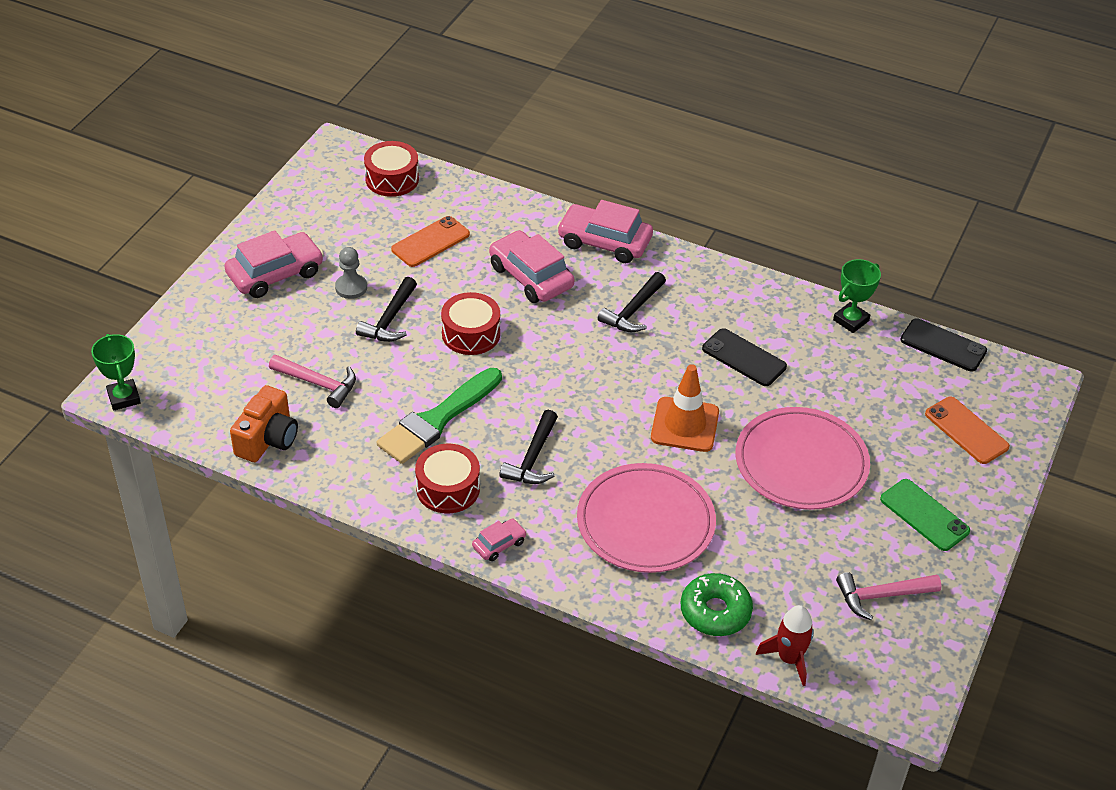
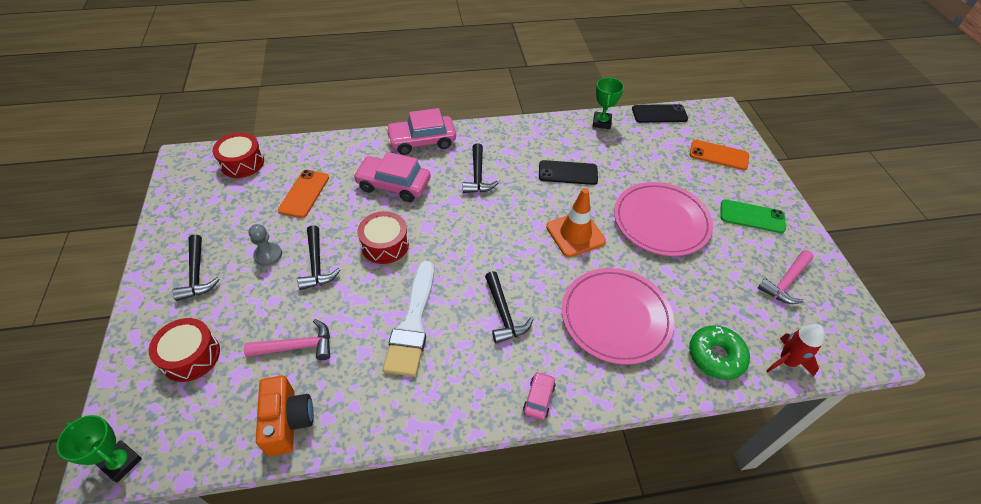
camera: 35 degrees left, 5 degrees up
(275, 274) = (197, 274): pink car -> black hammer
(437, 420) = (412, 323): green brush -> white brush
(448, 488) = (465, 375): red drum -> red drum (191, 356)

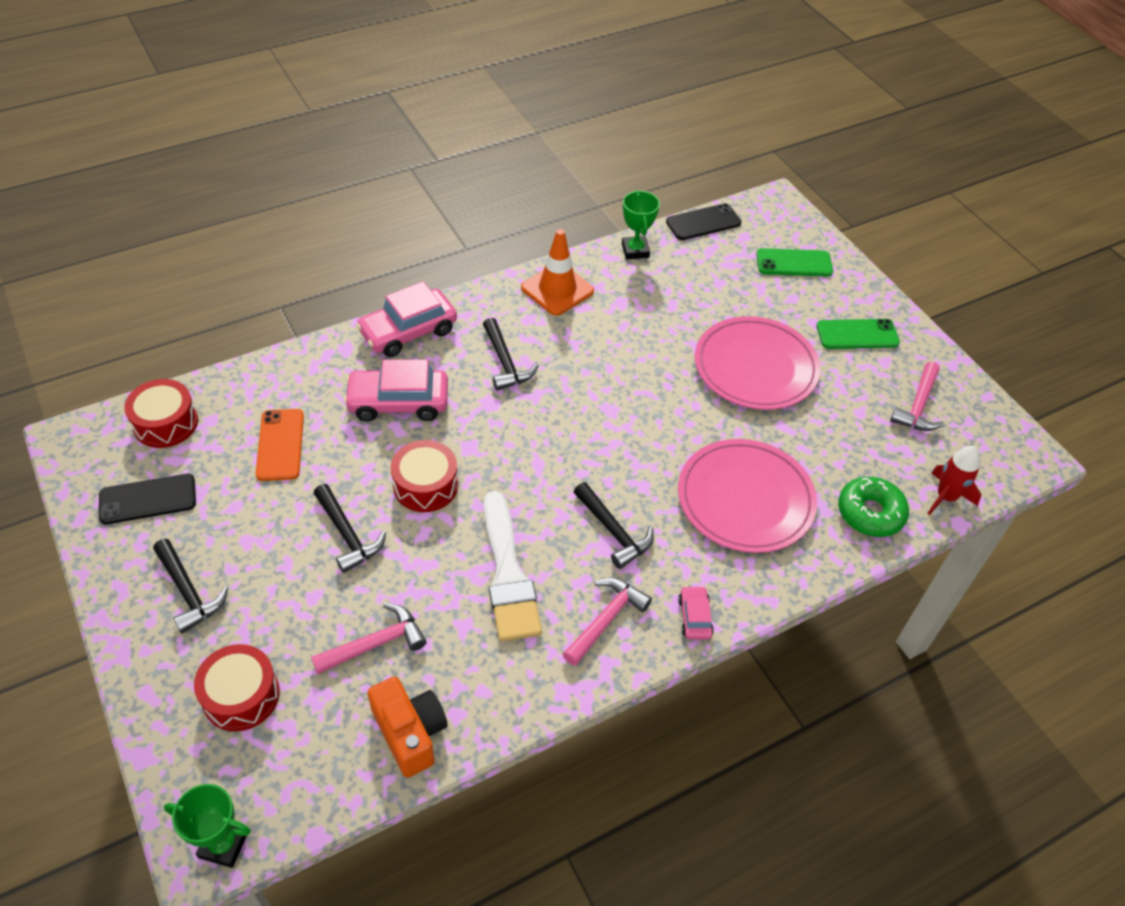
camera: 20 degrees left, 0 degrees up
(268, 255) = (274, 540): grey pawn -> none
(469, 379) = (606, 619): none -> pink hammer
(568, 173) = (619, 331): black phone -> black phone (148, 499)
(575, 234) = (659, 409): orange traffic cone -> orange traffic cone (557, 289)
(718, 155) = (794, 263): orange phone -> green phone

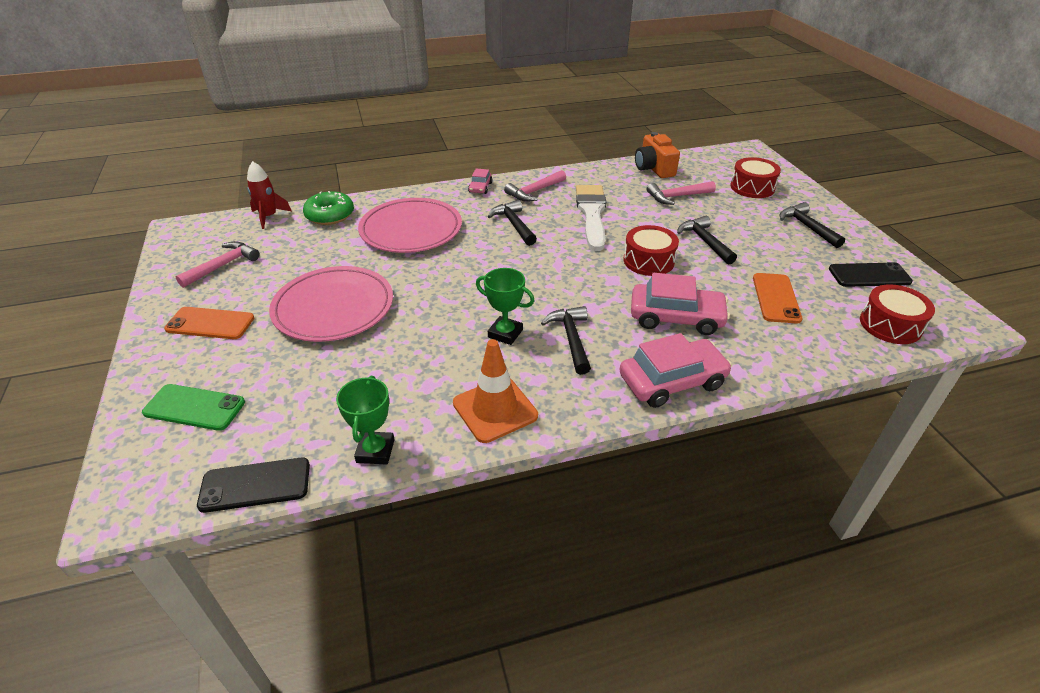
camera: 165 degrees left, 10 degrees down
(223, 845) = (741, 151): green trophy -> green trophy (505, 333)
(857, 334) = (210, 323): green phone -> orange phone

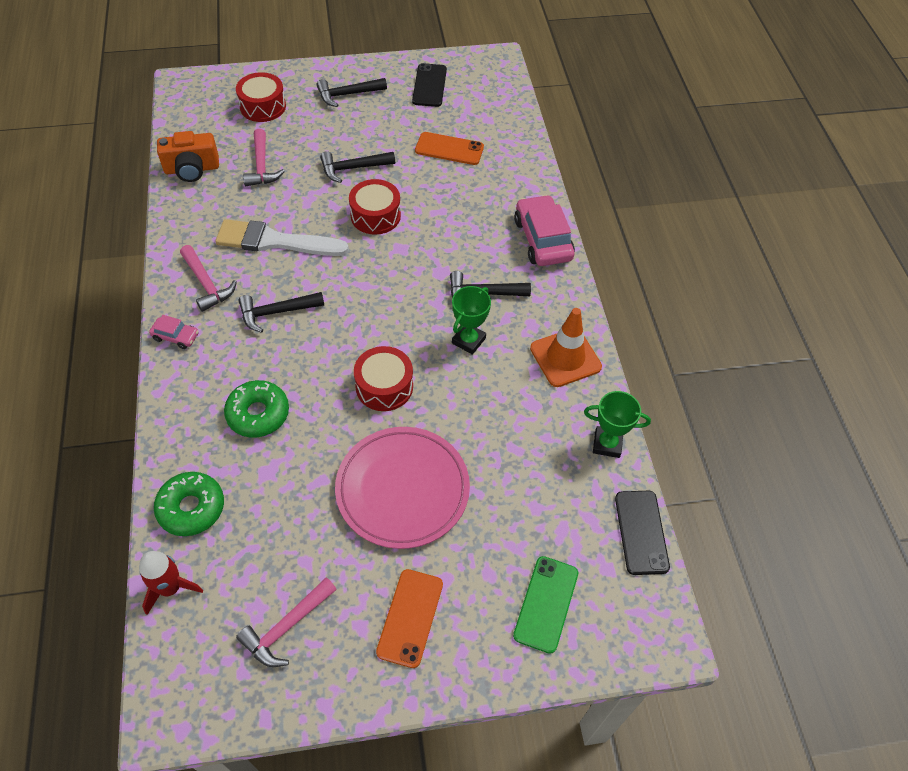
camera: 85 degrees left, 15 degrees up
(223, 265) = (286, 627): pink hammer -> pink hammer turned 90 degrees counterclockwise
(411, 230) = (258, 414): pink plate -> green donut
(676, 317) = (464, 217): pink car -> none
(890, 325) = (493, 99): red drum -> red drum (384, 386)

